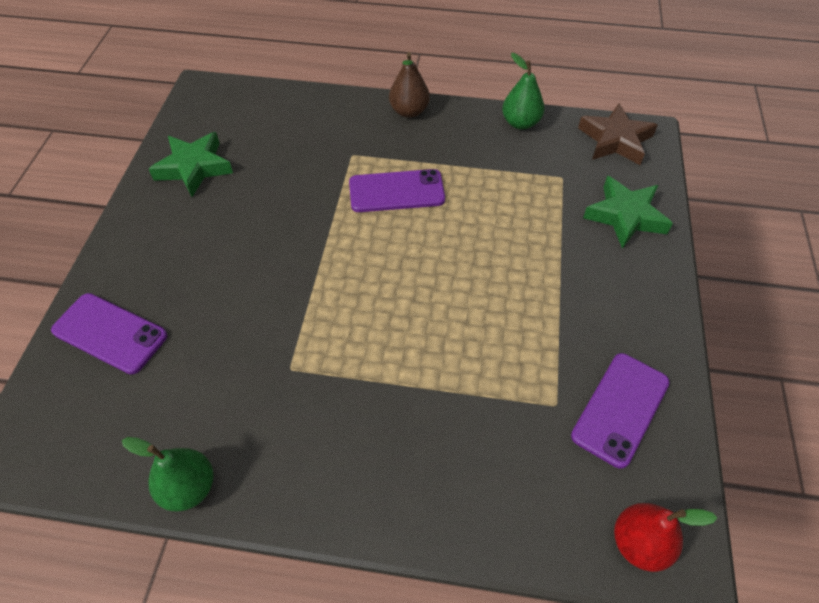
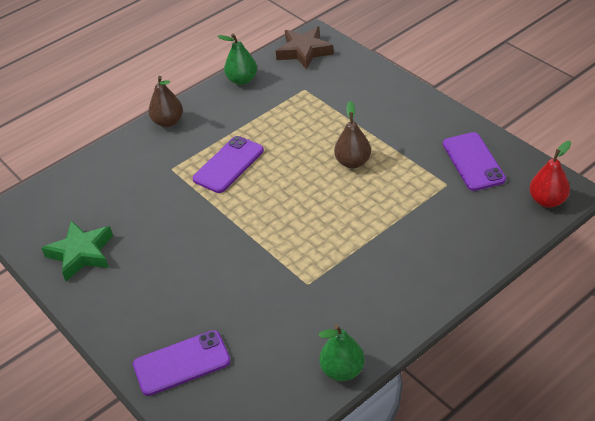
camera: 45 degrees left, 10 degrees down
(500, 290) = (353, 162): none -> brown pear
(625, 216) = (361, 83): green star -> none

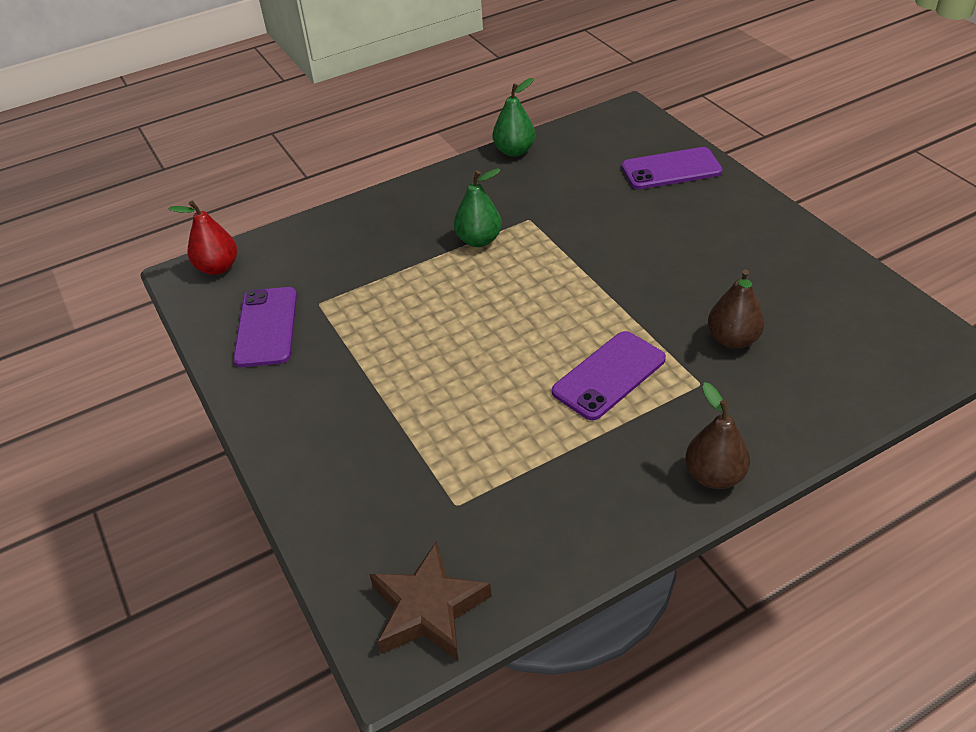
camera: 170 degrees left, 0 degrees up
(81, 254) = (812, 281): green star -> none
(242, 80) = (569, 552): green pear -> green pear (479, 240)
(353, 162) = (425, 351): brown pear -> brown pear (732, 339)

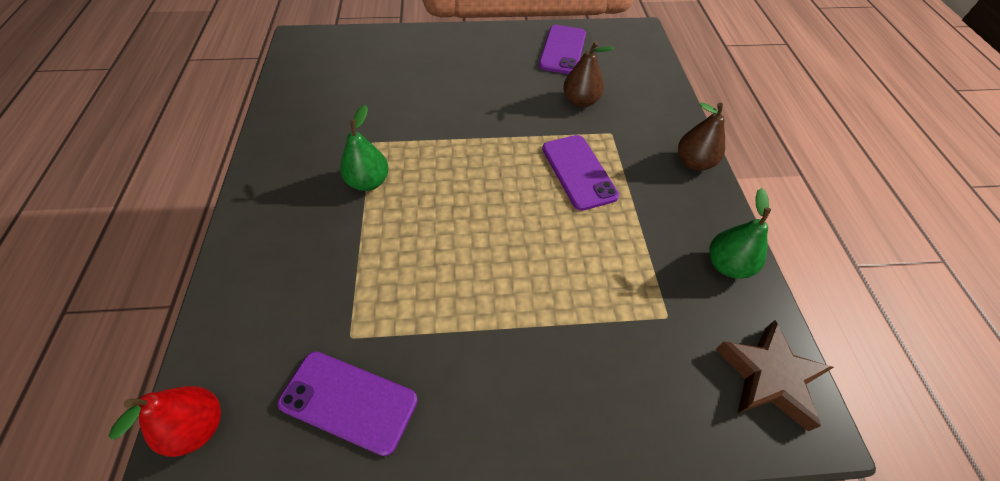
camera: 70 degrees left, 10 degrees up
(514, 151) = (274, 114): green pear -> green pear (727, 265)
(671, 169) = (389, 51): purple phone -> purple phone (562, 50)

